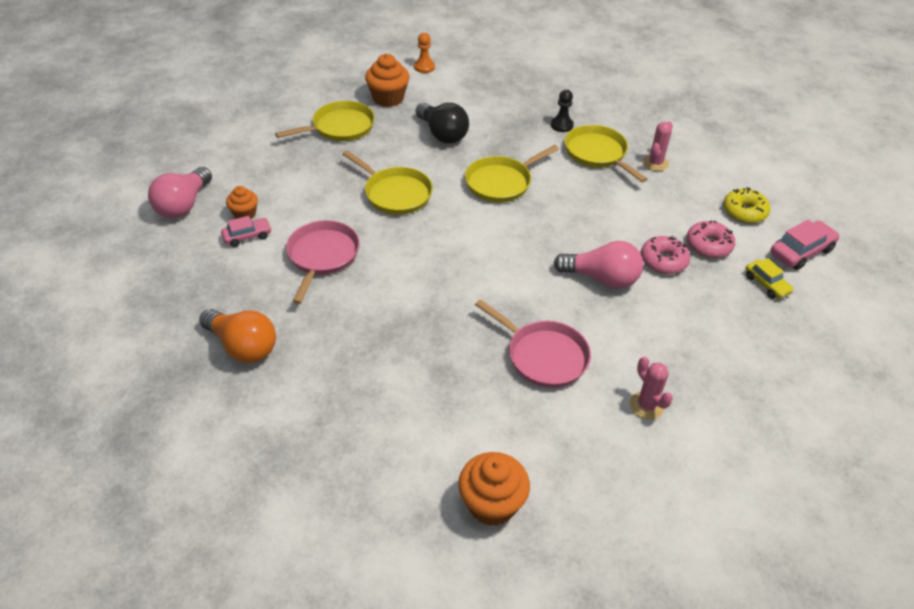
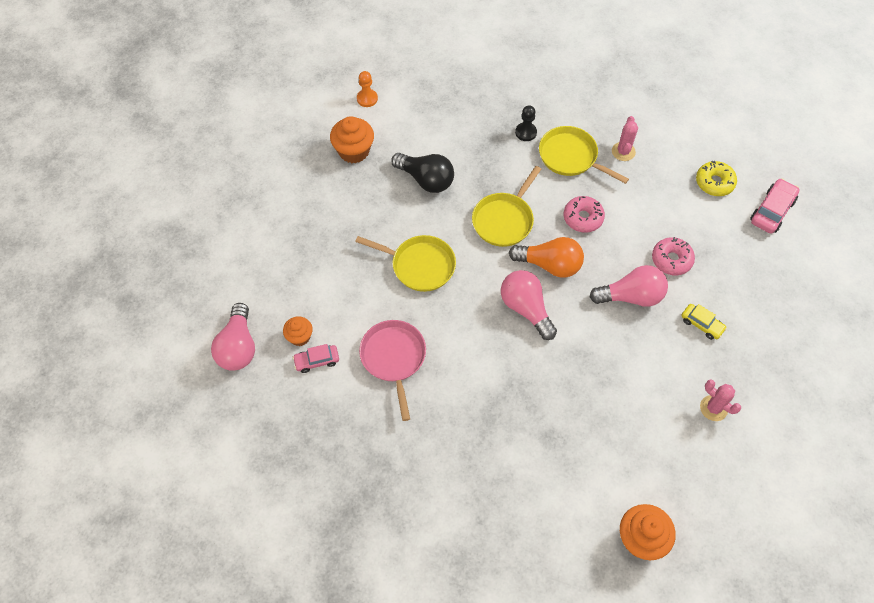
camera: 20 degrees left, 15 degrees up
(243, 346) = (380, 475): orange light bulb -> orange light bulb (549, 265)
(247, 236) = (317, 361): pink car -> pink car turned 150 degrees counterclockwise
(340, 127) = (328, 203): yellow pan -> none
(481, 256) = (526, 308): none -> pink light bulb
(543, 356) = (619, 391): pink pan -> none
(708, 245) = (700, 230): pink donut -> pink donut (583, 218)
(766, 284) = (757, 255): yellow car -> yellow car (701, 324)

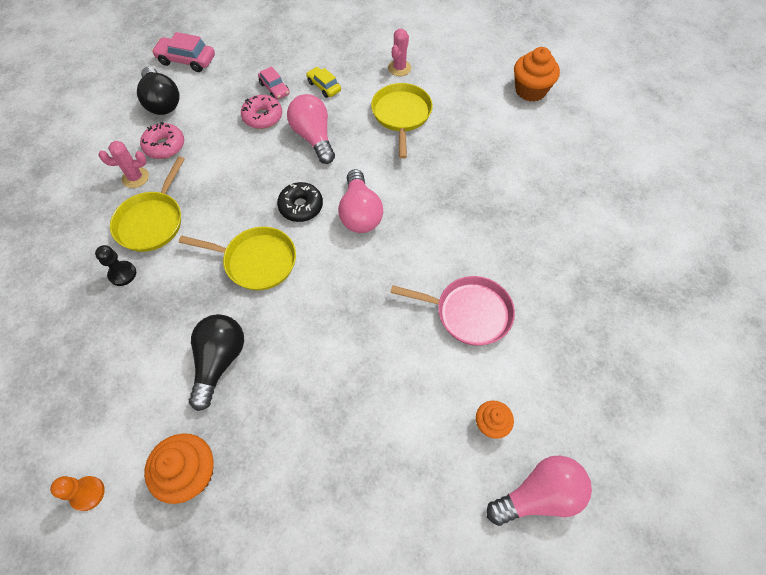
camera: 110 degrees left, 0 degrees up
(317, 361) = (510, 391): pink car -> pink car (274, 89)
(394, 358) = (468, 313): pink pan -> pink pan turned 135 degrees counterclockwise
(419, 265) = (345, 327): yellow pan -> yellow pan (401, 115)
(526, 308) = (360, 213): pink light bulb -> pink light bulb turned 45 degrees counterclockwise
(549, 265) = (301, 206): orange light bulb -> black donut
(583, 218) = (233, 192): pink donut -> pink donut (164, 146)
(701, 324) = (324, 86): yellow car -> yellow car turned 60 degrees counterclockwise
(714, 182) = (162, 102): yellow donut -> black light bulb

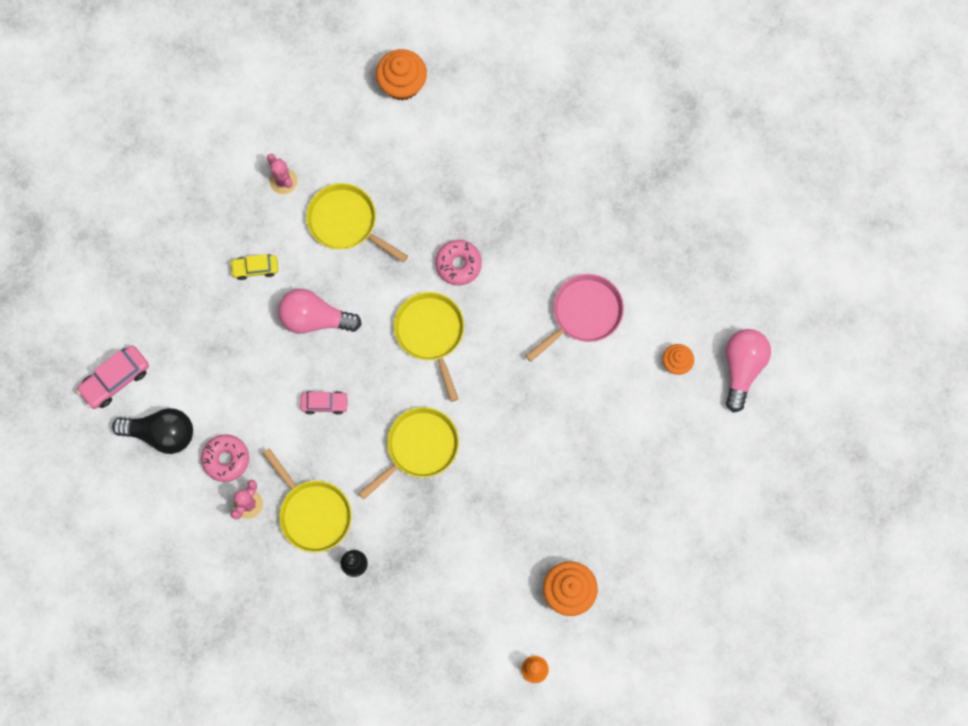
camera: 55 degrees left, 15 degrees up
(219, 361) = (493, 526): black light bulb -> none
(262, 117) = (254, 349): pink donut -> pink donut (458, 264)
(274, 89) = (223, 316): pink car -> pink car (324, 403)
(301, 206) = (388, 378): black donut -> none
(360, 213) = (431, 333): pink light bulb -> yellow pan

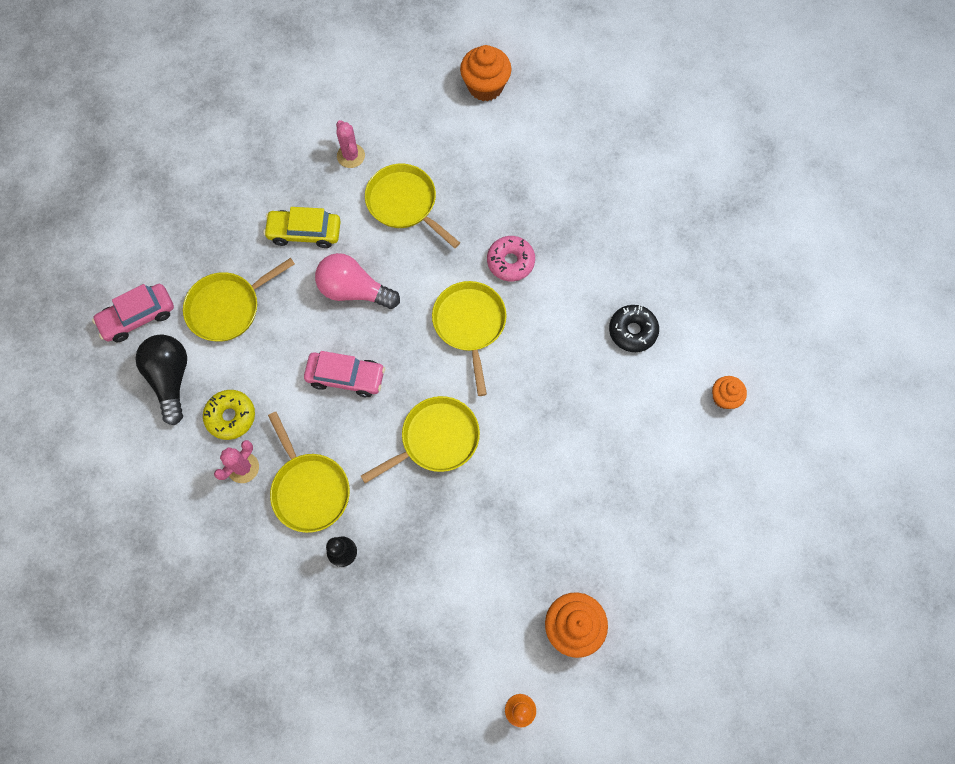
camera: 10 degrees right, 5 degrees down
(161, 433) = (171, 378): black light bulb -> black light bulb turned 120 degrees counterclockwise
(198, 355) = (228, 307): none -> yellow pan
(226, 459) = (231, 416): pink donut -> yellow donut
(255, 268) = (305, 232): yellow car -> yellow car, size x1.53
(324, 403) = (346, 377): pink car -> pink car, size x1.53
(583, 313) = (632, 331): pink pan -> black donut
(742, 368) = (794, 414): pink light bulb -> none

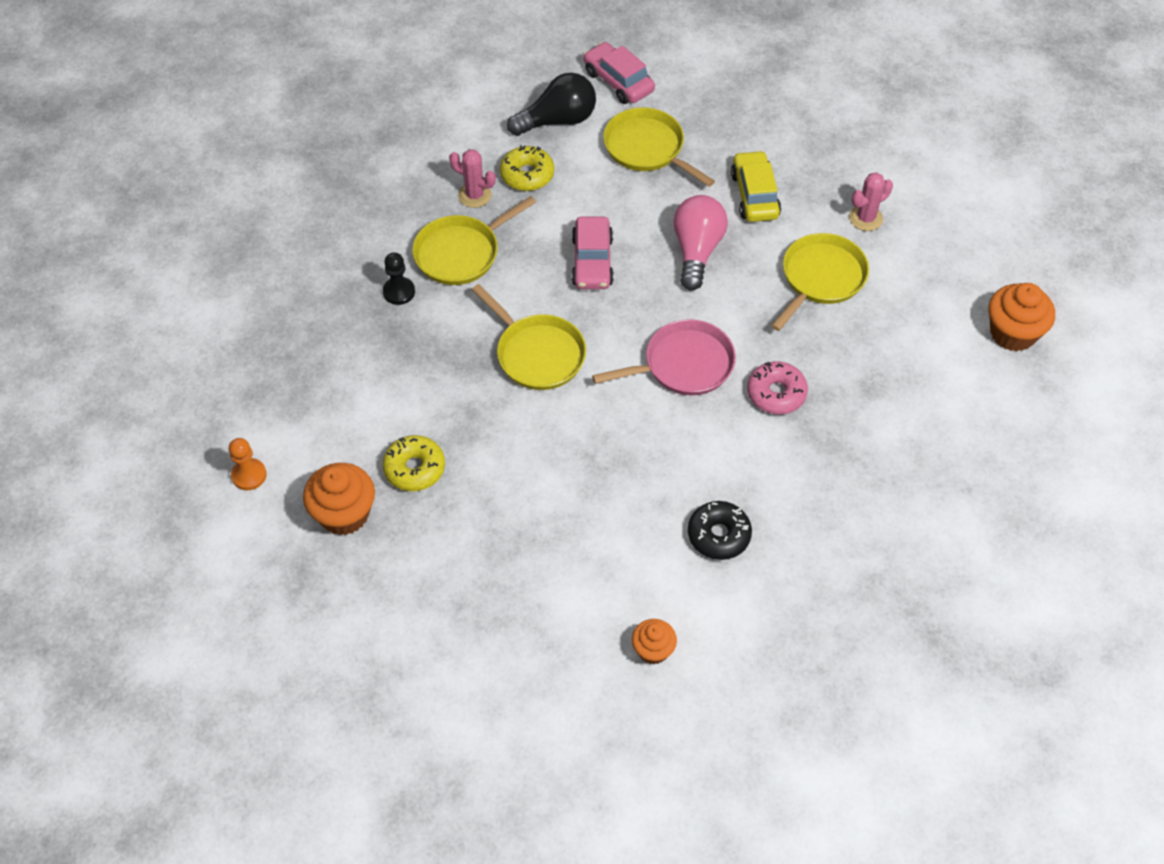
camera: 80 degrees right, 15 degrees down
(470, 324) = (683, 365): yellow pan -> pink pan
(536, 559) = (414, 468): none -> yellow donut

